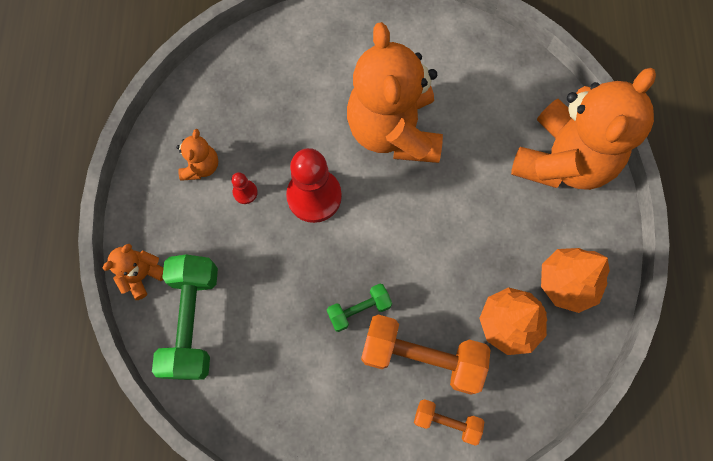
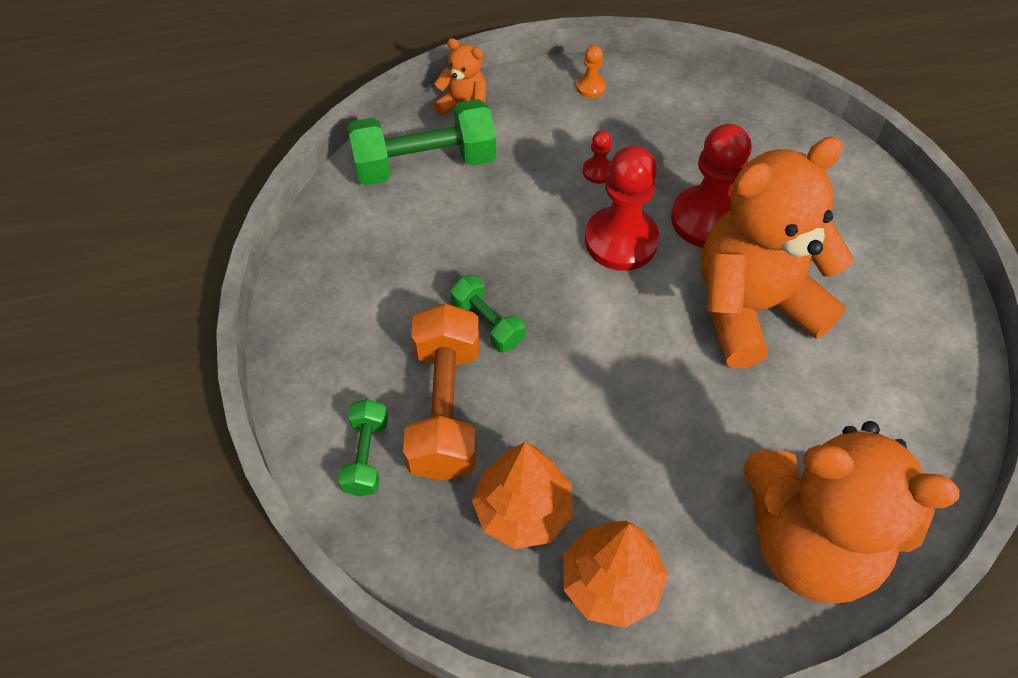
camera: 75 degrees right, 15 degrees down
(158, 171) = (590, 87): none -> orange pawn
(201, 166) = (613, 123): orange teddy bear -> none
(313, 133) = (707, 219): none -> red pawn
(446, 422) = (366, 456): orange dumbbell -> green dumbbell

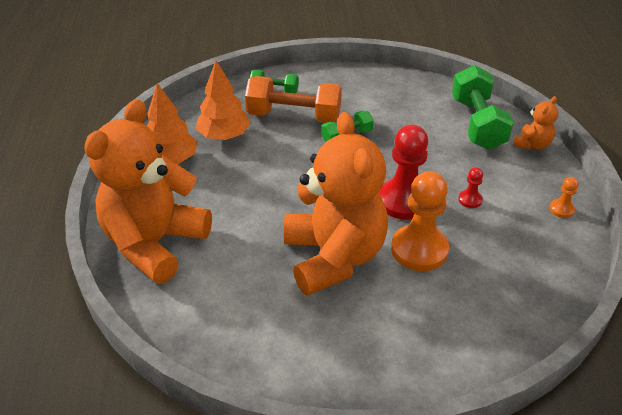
camera: 100 degrees right, 15 degrees down
(707, 219) = (419, 249): red pawn -> orange pawn

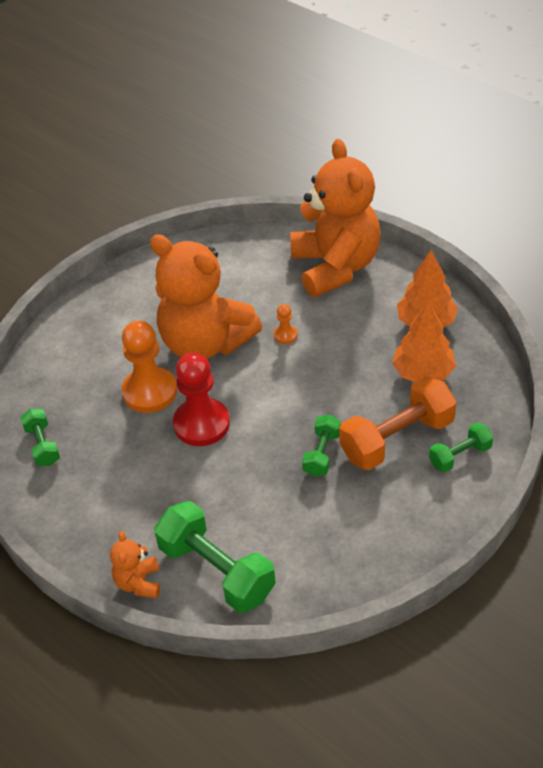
camera: 140 degrees right, 5 degrees up
(470, 200) = (147, 466): red pawn -> none
(545, 267) = (43, 445): none -> green dumbbell
(561, 209) = (61, 515): orange pawn -> orange pawn (285, 335)

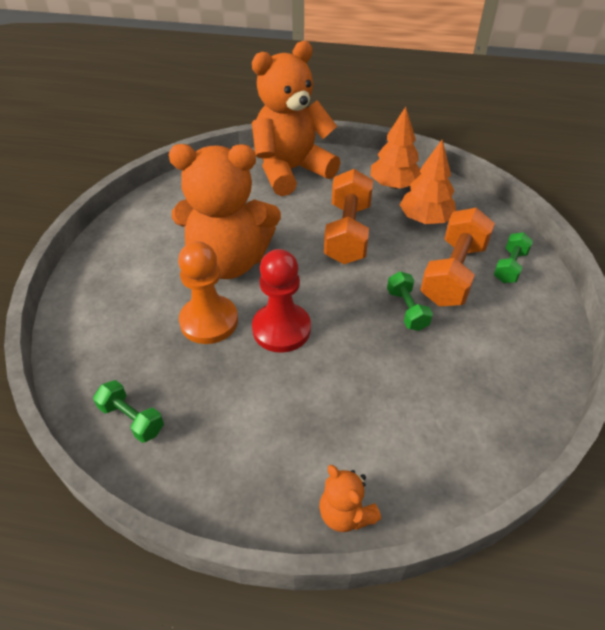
camera: 35 degrees left, 0 degrees up
(217, 571) = (410, 458): green dumbbell -> none
(285, 335) = (294, 231): orange pawn -> none
(333, 357) = (348, 233): none -> orange dumbbell
(335, 267) = (291, 171): orange teddy bear -> orange teddy bear turned 75 degrees counterclockwise

